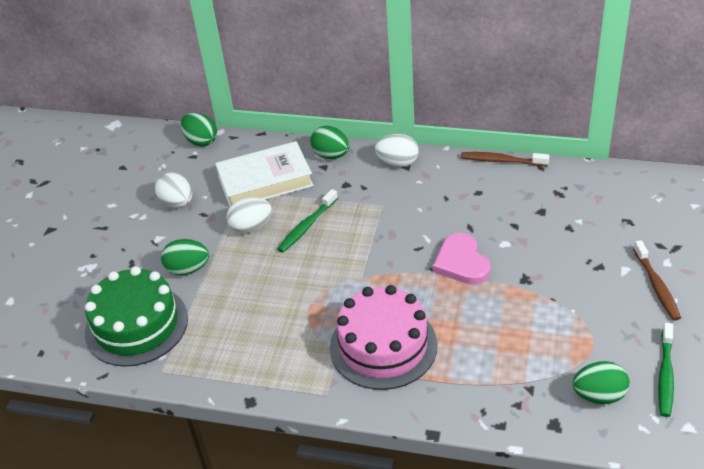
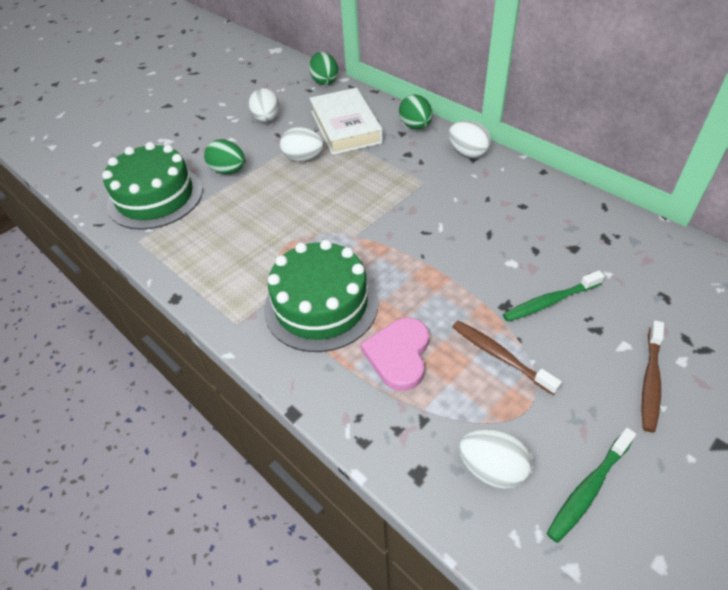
camera: 30 degrees right, 5 degrees up
(265, 181) = (345, 127): white book -> white book turned 60 degrees clockwise
(307, 226) = (347, 174): green toothbrush -> green toothbrush (550, 301)
(383, 346) = (321, 305): pink cake -> green cake
(461, 262) = (455, 262): pink heart -> pink heart (398, 355)
(502, 161) = (569, 186): brown toothbrush -> brown toothbrush (500, 356)
(599, 395) = (492, 469): green egg -> white egg

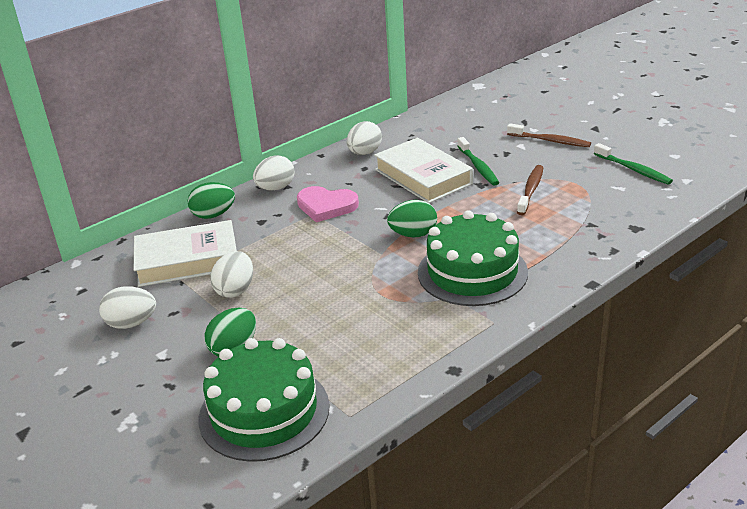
camera: 85 degrees left, 15 degrees down
(324, 81) = (69, 278): green egg -> green egg (413, 234)
(398, 355) = (530, 233): pink heart -> pink heart (326, 206)
(492, 469) = (626, 200): white egg -> white egg (365, 153)
(500, 356) = (531, 190): brown toothbrush -> brown toothbrush turned 150 degrees clockwise
(513, 253) = (423, 177): none -> white book

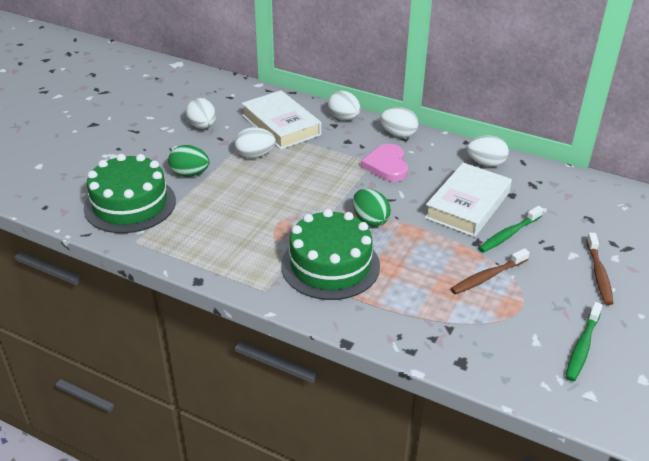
camera: 65 degrees right, 5 degrees up
(213, 215) = (344, 118): green egg -> white egg
(531, 190) = (487, 276): brown toothbrush -> brown toothbrush turned 150 degrees clockwise

